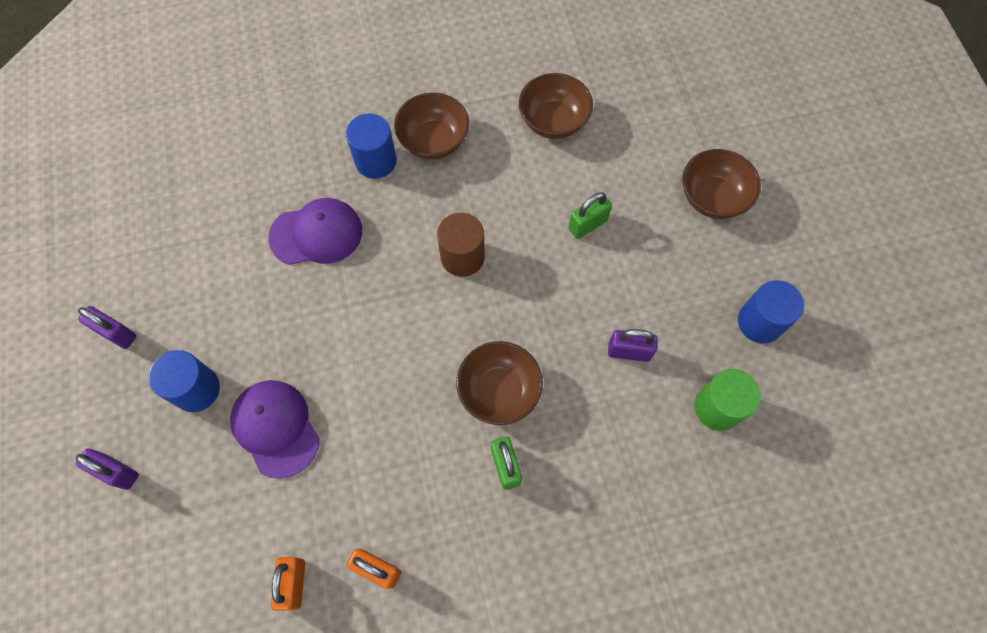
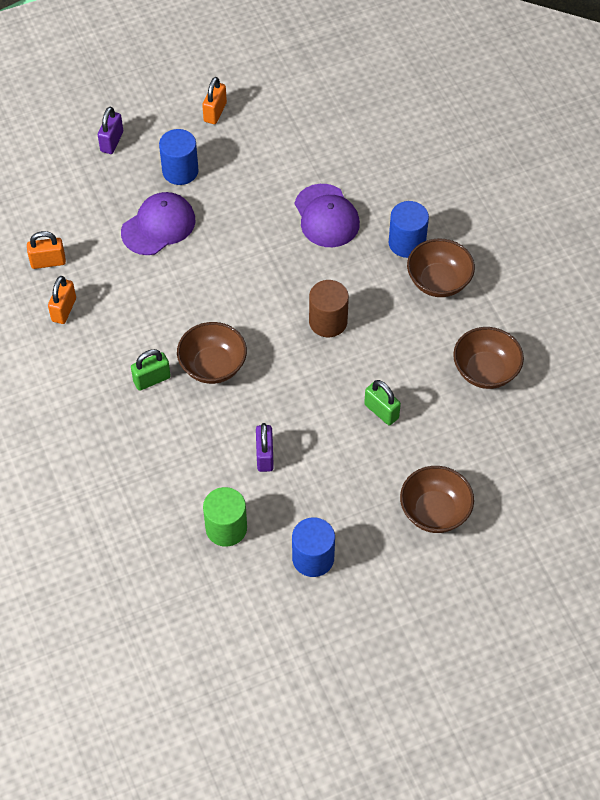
camera: 80 degrees right, 10 degrees down
(116, 333) = (215, 112): purple padlock -> orange padlock

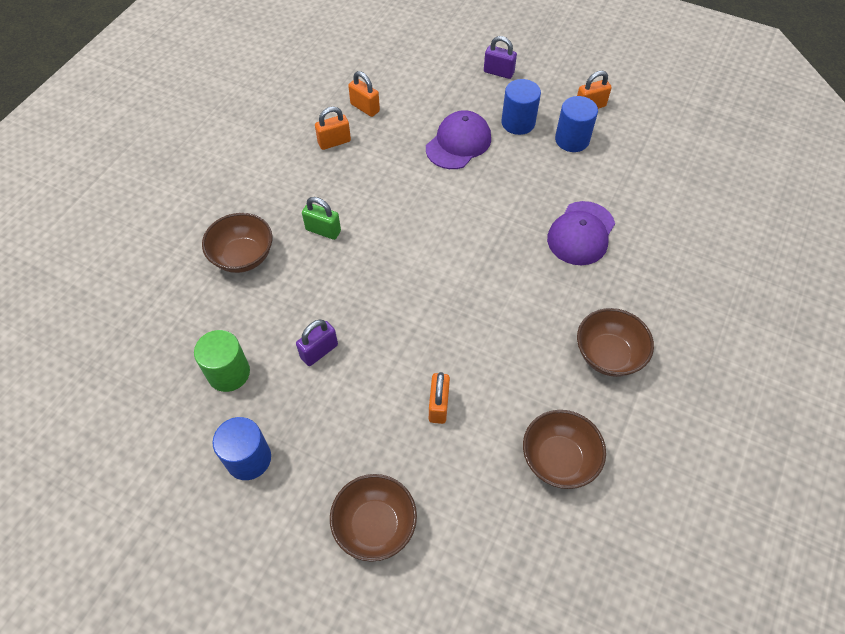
camera: 50 degrees right, 0 degrees up
(112, 142) = (498, 72): purple padlock -> purple padlock turned 45 degrees clockwise
(158, 226) = (458, 143): purple cap -> purple cap turned 60 degrees counterclockwise
(213, 366) = (370, 259): brown bowl -> brown bowl (243, 256)
(328, 321) = (486, 304): brown cylinder -> none
(381, 411) = (438, 405): green padlock -> orange padlock
(407, 243) = (619, 304): blue cylinder -> blue cylinder (572, 140)

